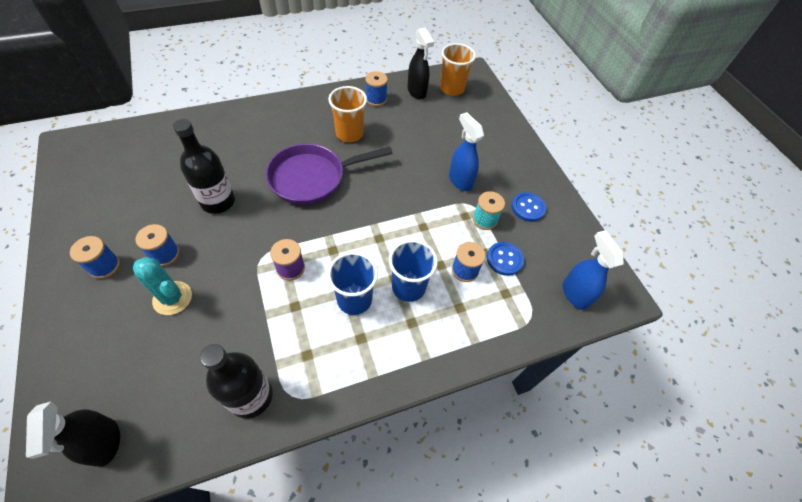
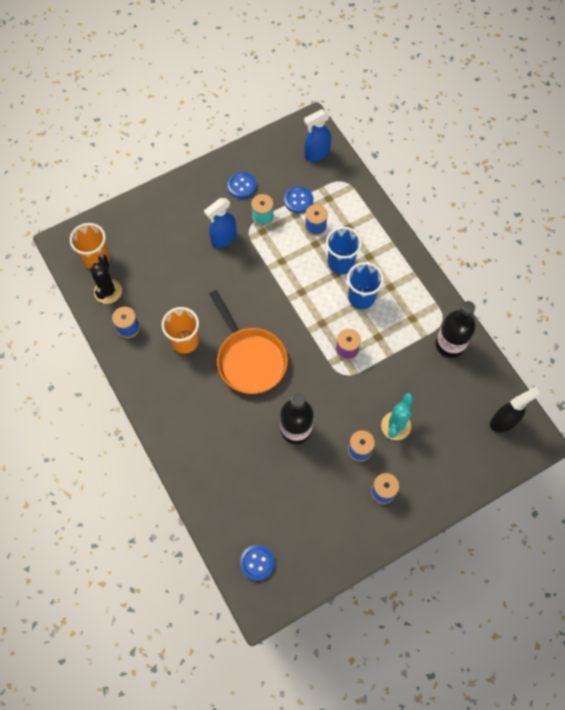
camera: 95 degrees left, 10 degrees up
(106, 148) = (257, 562): none -> blue button
(312, 178) = (249, 359): purple pan -> orange pan
(417, 92) = (108, 291): black spray bottle -> black cactus

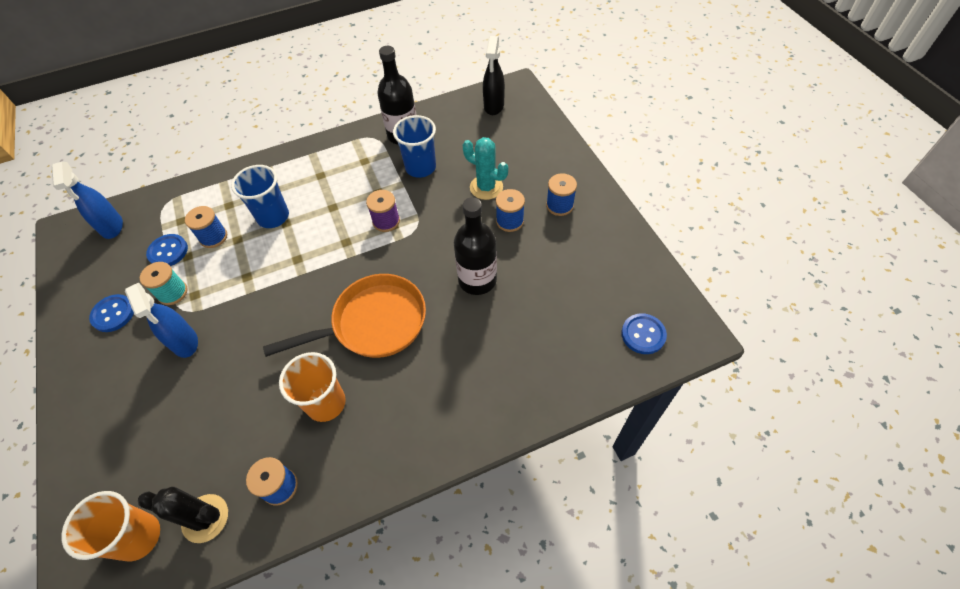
camera: 80 degrees left, 10 degrees down
(361, 297) = (325, 202): blue cup -> blue cup (420, 167)
(503, 421) = (493, 106): black spray bottle -> black spray bottle turned 150 degrees counterclockwise

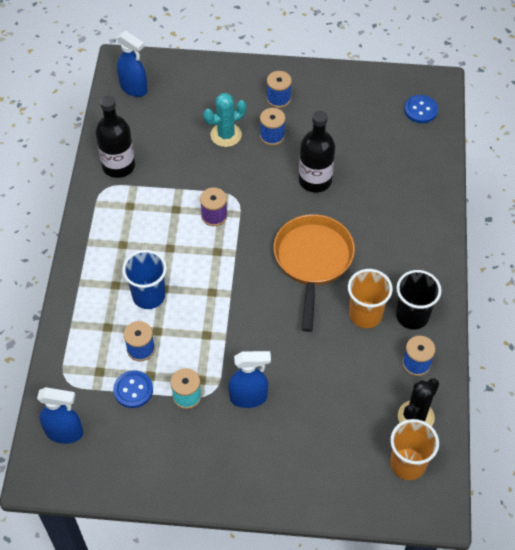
camera: 65 degrees left, 0 degrees up
(113, 314) = (180, 448): blue button -> none
(344, 453) = (412, 316): none -> black cup
(420, 167) = (169, 169): blue cup -> none
(493, 106) = (134, 88): black spray bottle -> blue spray bottle

